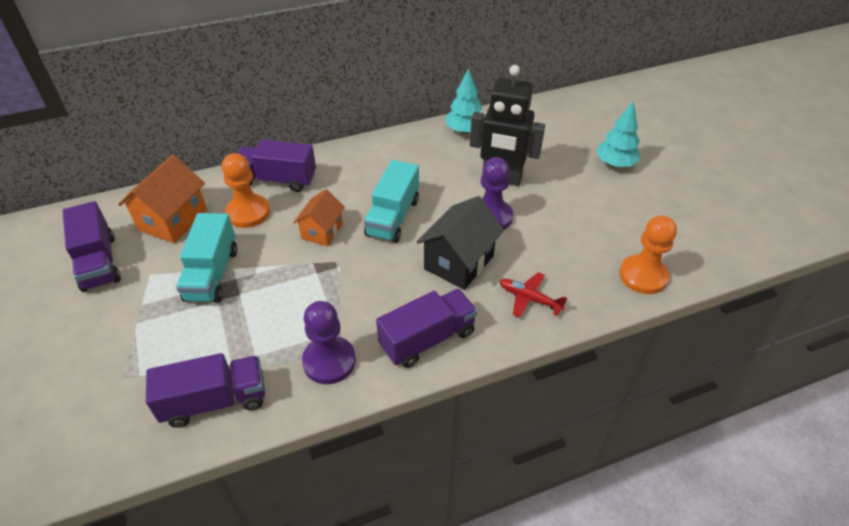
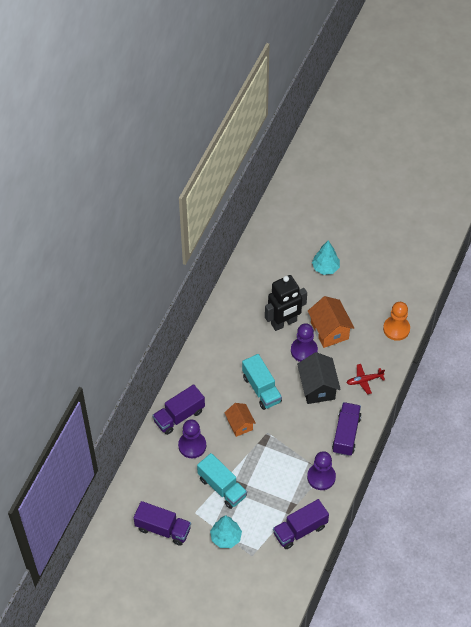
camera: 45 degrees left, 10 degrees up
(173, 220) = (163, 481): orange house -> orange house (329, 331)
(215, 401) = (300, 530): purple truck -> purple truck turned 150 degrees counterclockwise
(248, 212) = (192, 445): orange pawn -> purple pawn
(465, 130) = (231, 305): turquoise tree -> turquoise tree (226, 537)

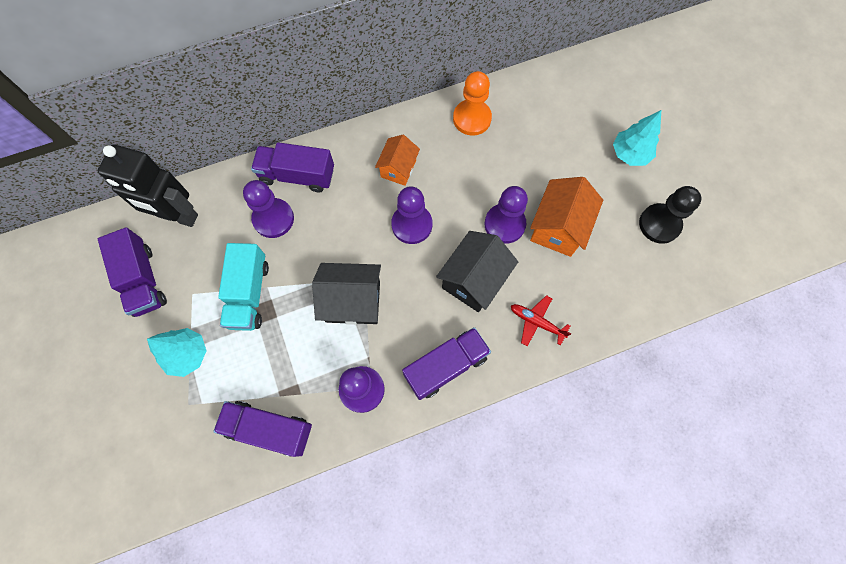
camera: 45 degrees right, 15 degrees up
(240, 424) = (345, 242): orange house -> orange house (398, 168)
(261, 389) = (412, 225): turquoise truck -> purple pawn
(274, 446) = (353, 301): none -> black house
(284, 323) = (516, 174): black robot -> black robot (177, 216)
(372, 290) = (659, 224): none -> black pawn
(396, 329) = (641, 296): orange pawn -> orange pawn (472, 118)

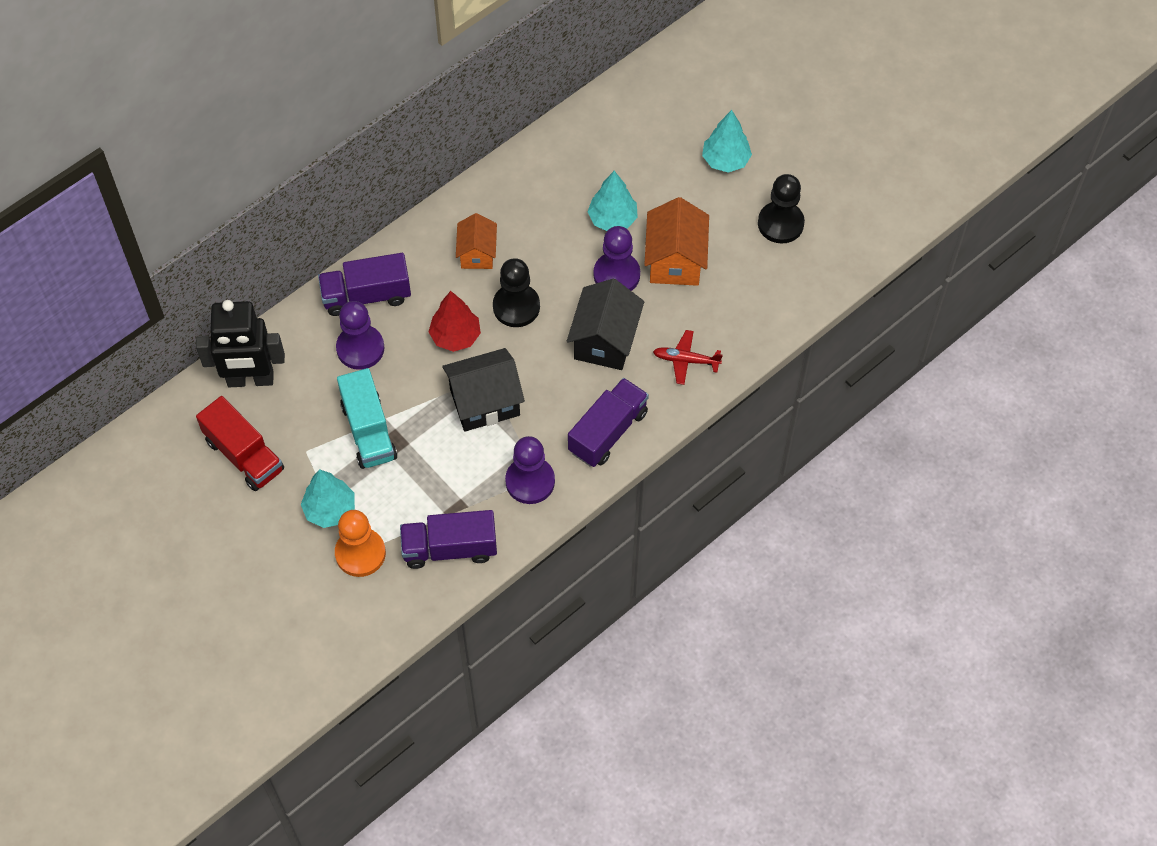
camera: 20 degrees left, 10 degrees down
(143, 280) = (244, 455): purple truck -> red truck
(352, 234) = (455, 336): none -> red tree
(412, 225) = (516, 306): purple pawn -> black pawn
(472, 118) = (538, 175): orange pawn -> orange pawn (360, 553)
(518, 175) = (612, 219): none -> turquoise tree

